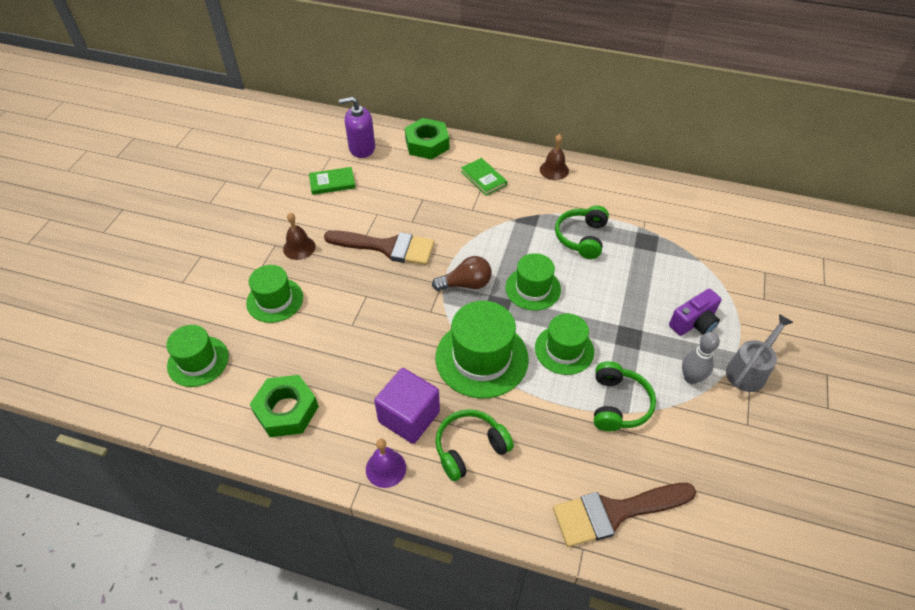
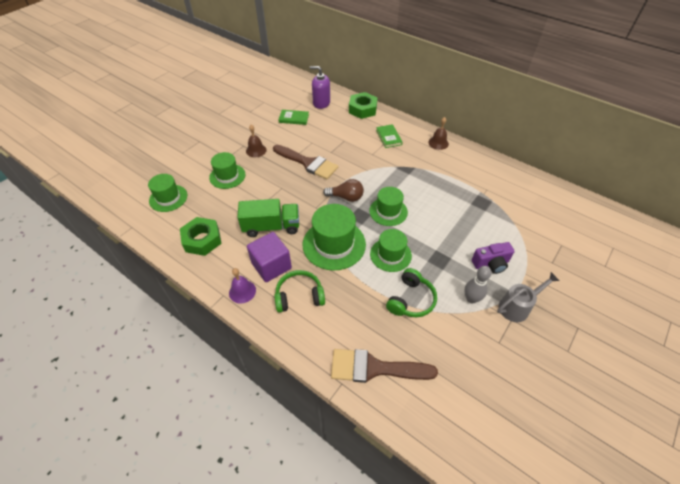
camera: 20 degrees right, 0 degrees up
(380, 359) = (271, 227): none -> green truck
(581, 237) = (436, 189): green headphones -> none

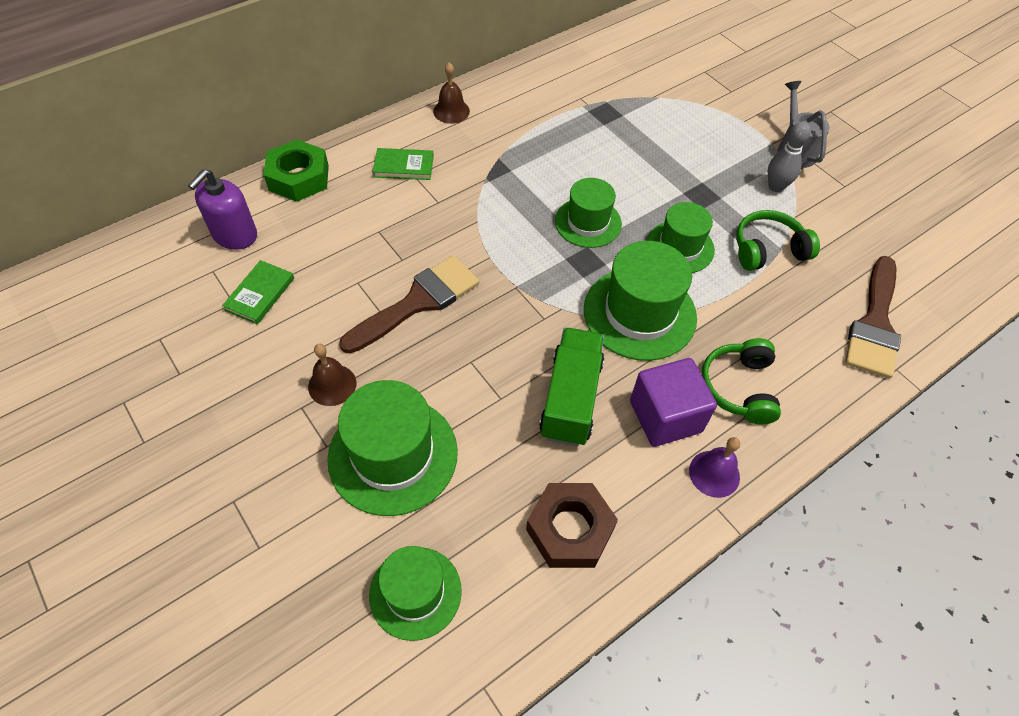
camera: 75 degrees left, 5 degrees up
(202, 240) = (570, 529): green nut -> brown nut
(227, 176) = (393, 455): green hat -> green hat, size x1.55
(346, 197) = (535, 268): brown light bulb -> none
(411, 300) = (768, 249): green headphones -> green headphones turned 60 degrees counterclockwise
(491, 264) = (721, 146): purple camera -> none

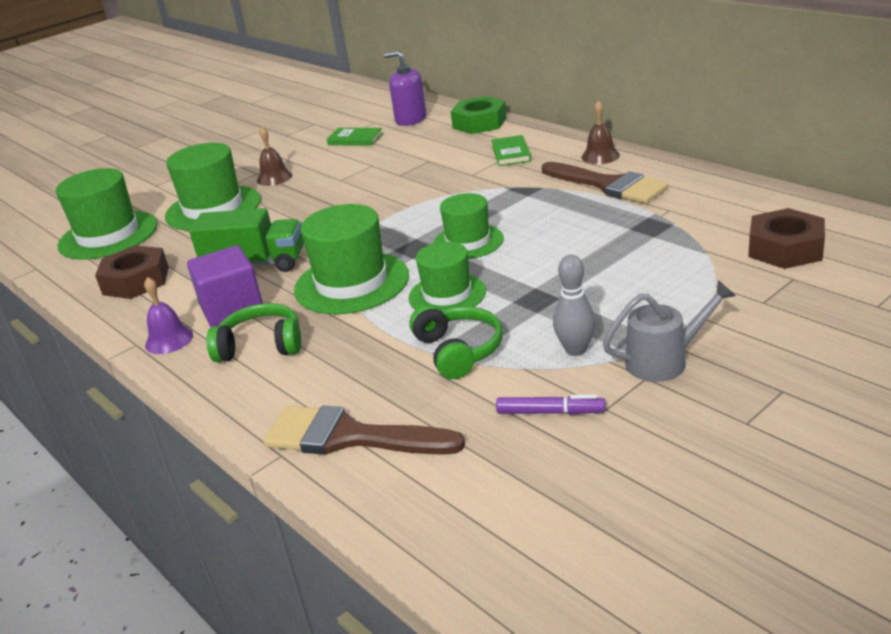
camera: 90 degrees right, 25 degrees down
(415, 592) = (108, 235): green hat -> green hat, size x1.55
(418, 302) = (354, 189): brown brush -> brown brush (609, 185)
(664, 63) = (785, 248): none -> brown nut
(848, 212) = (550, 412): none -> purple marker

